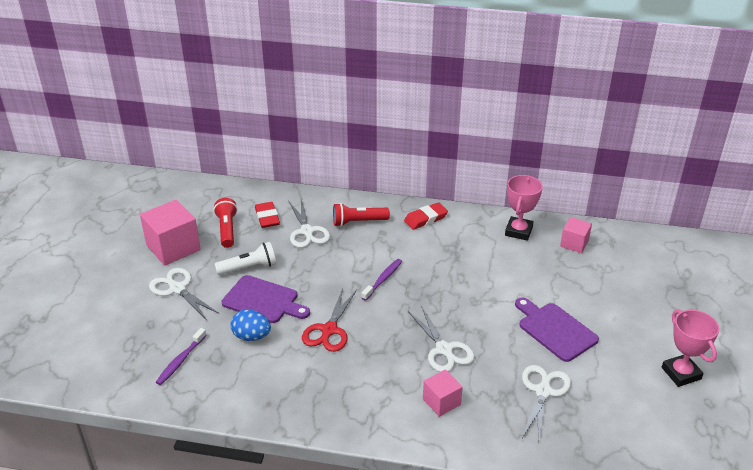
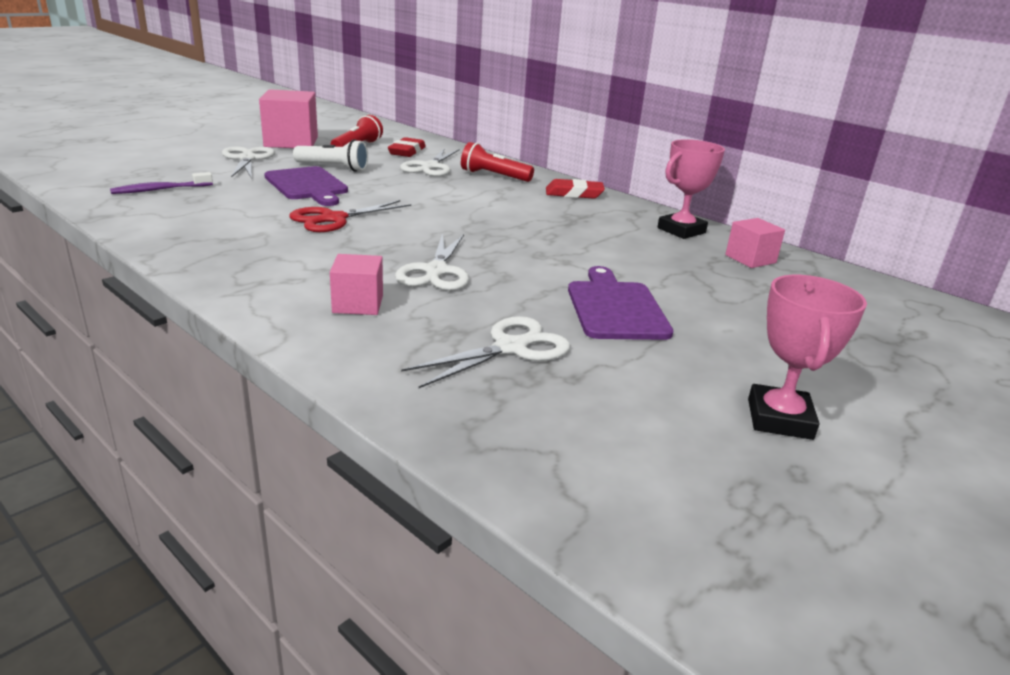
camera: 30 degrees right, 10 degrees down
(251, 336) = (252, 198): blue egg -> none
(383, 279) = (455, 210): purple toothbrush -> none

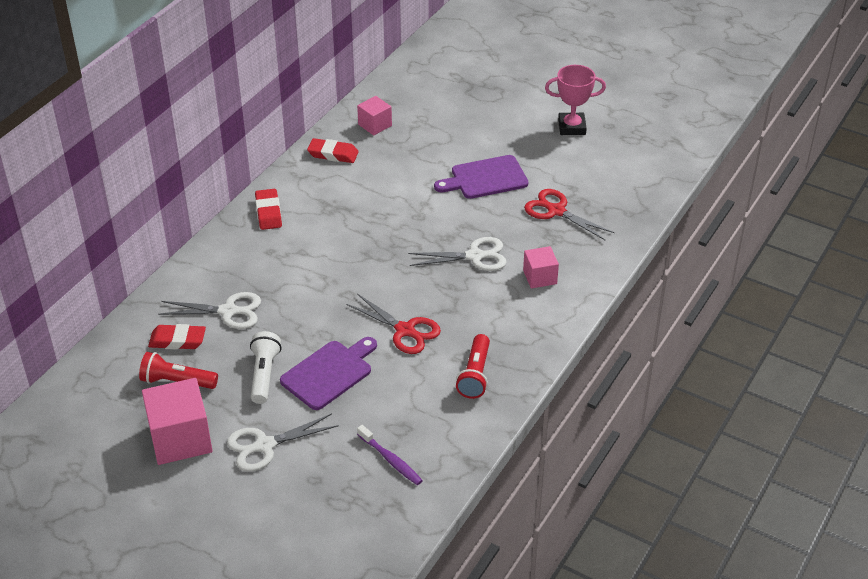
camera: 100 degrees left, 15 degrees up
(493, 176) = (239, 265): red flashlight -> red flashlight (475, 375)
(511, 347) = (556, 211): white scissors -> red scissors
(681, 230) = (333, 154): pink trophy -> red eraser

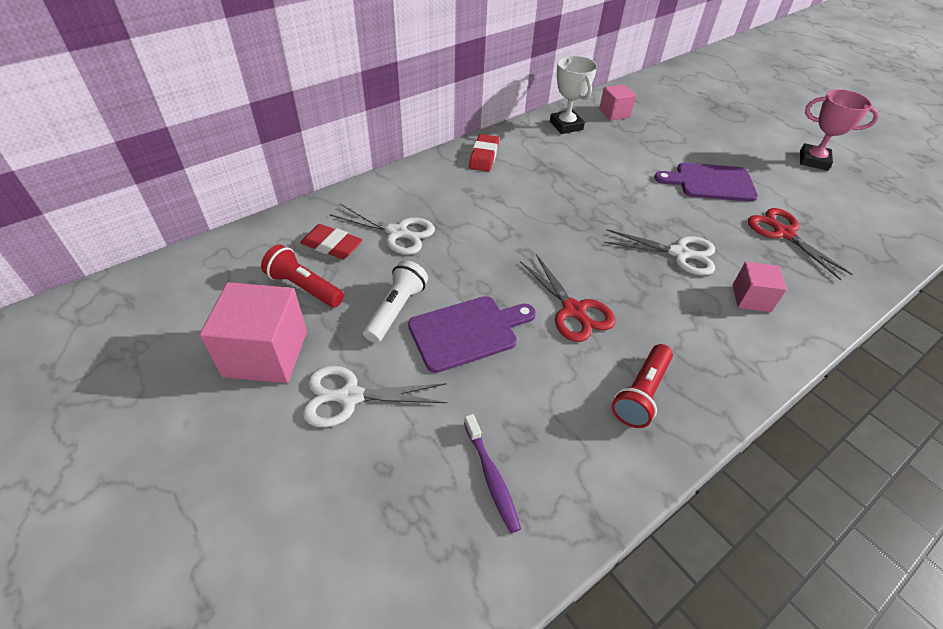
camera: 20 degrees right, 5 degrees up
(333, 154) = (566, 125): red eraser -> white trophy

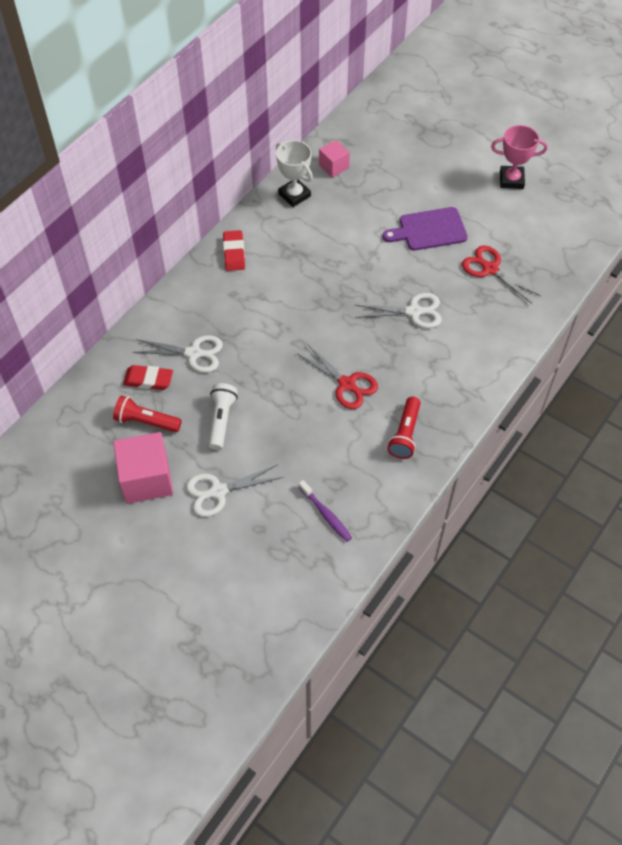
camera: 15 degrees left, 10 degrees up
(467, 332) = (278, 423): purple cutting board -> none
(751, 298) = (470, 337): pink cube -> none

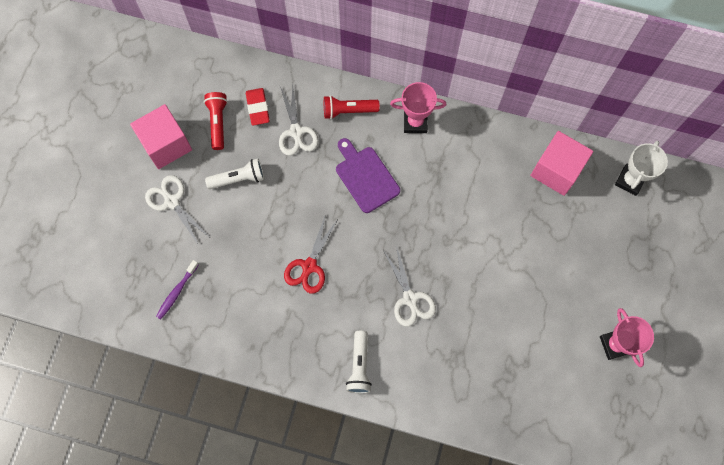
camera: 70 degrees right, 15 degrees up
(234, 253) = (415, 122): red eraser -> pink trophy
(294, 195) = (505, 148): white trophy -> white trophy (630, 181)
(333, 166) = (556, 170): pink cube -> pink cube, size x1.77
(405, 434) = (275, 332): red flashlight -> red flashlight (348, 111)
(429, 230) = (514, 283): purple cutting board -> purple cutting board (365, 177)
(466, 372) = (359, 366): none -> white flashlight
(490, 269) = (489, 354): red scissors -> none

